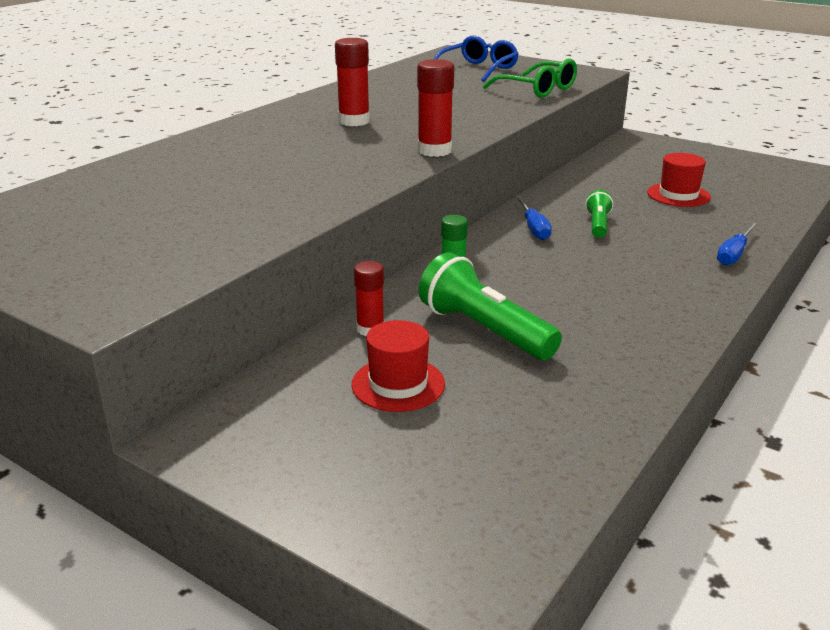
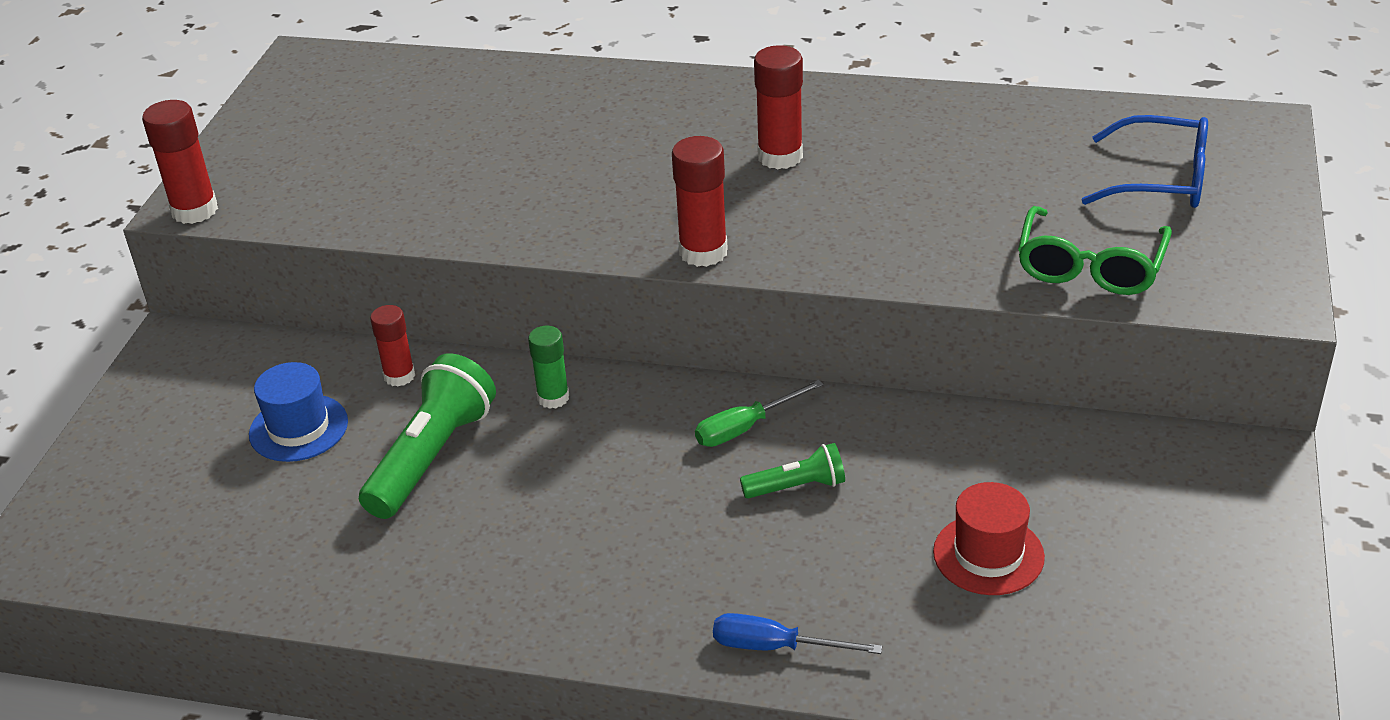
camera: 70 degrees right, 10 degrees up
(120, 309) = (195, 210): none -> red glue stick
(398, 384) = (298, 428): red hat -> blue hat
(533, 228) = (745, 428): blue screwdriver -> green screwdriver

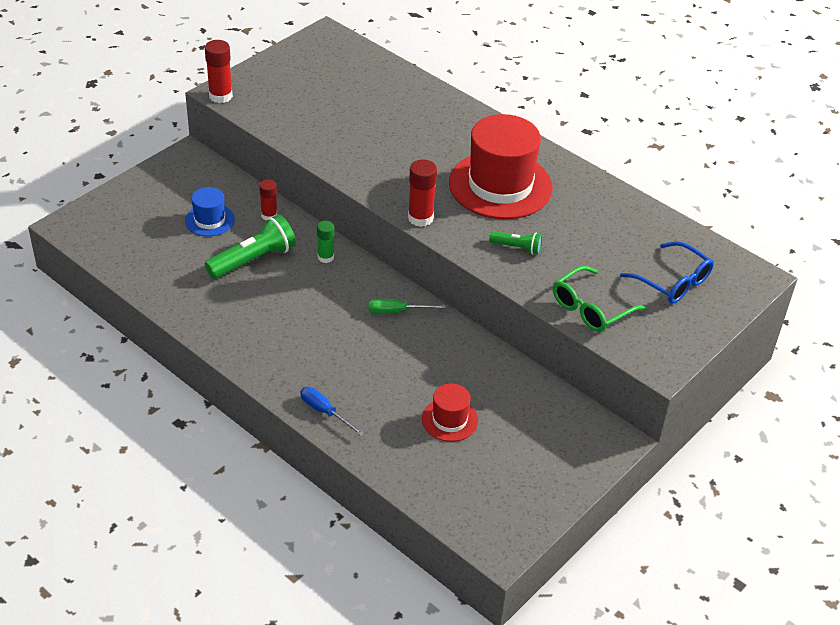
camera: 25 degrees right, 5 degrees up
(780, 156) = (500, 185): red glue stick -> red hat
(797, 486) = (395, 349): green flashlight -> green flashlight (517, 248)

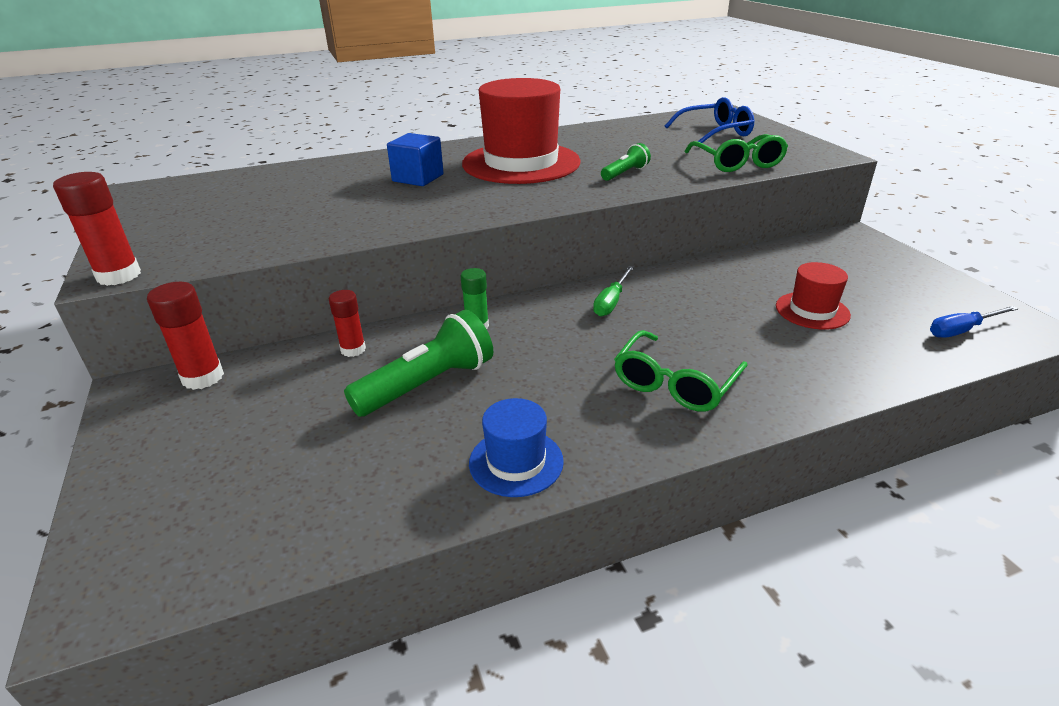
camera: 60 degrees left, 10 degrees down
(209, 220) = (301, 405): blue hat -> blue hat (516, 462)
(253, 259) = (428, 384): green flashlight -> green flashlight turned 60 degrees clockwise
(312, 363) = (675, 383): none -> green glasses
(324, 411) = (777, 396): blue screwdriver -> blue screwdriver (961, 330)
(420, 218) = (535, 204): red glue stick -> red glue stick (203, 377)
(431, 145) = (418, 178): none -> blue cube

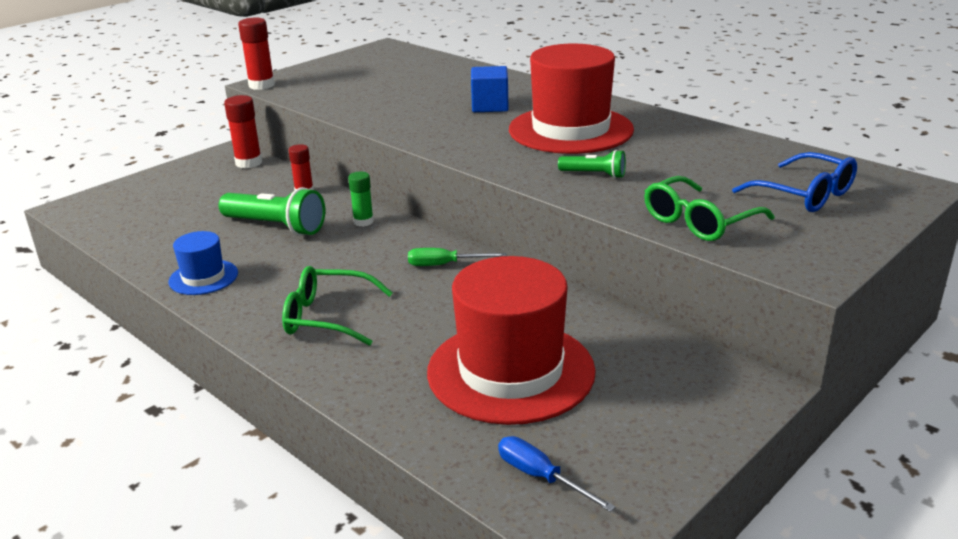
camera: 65 degrees right, 5 degrees down
(812, 311) = (510, 371): red hat -> red hat, size x2.06

